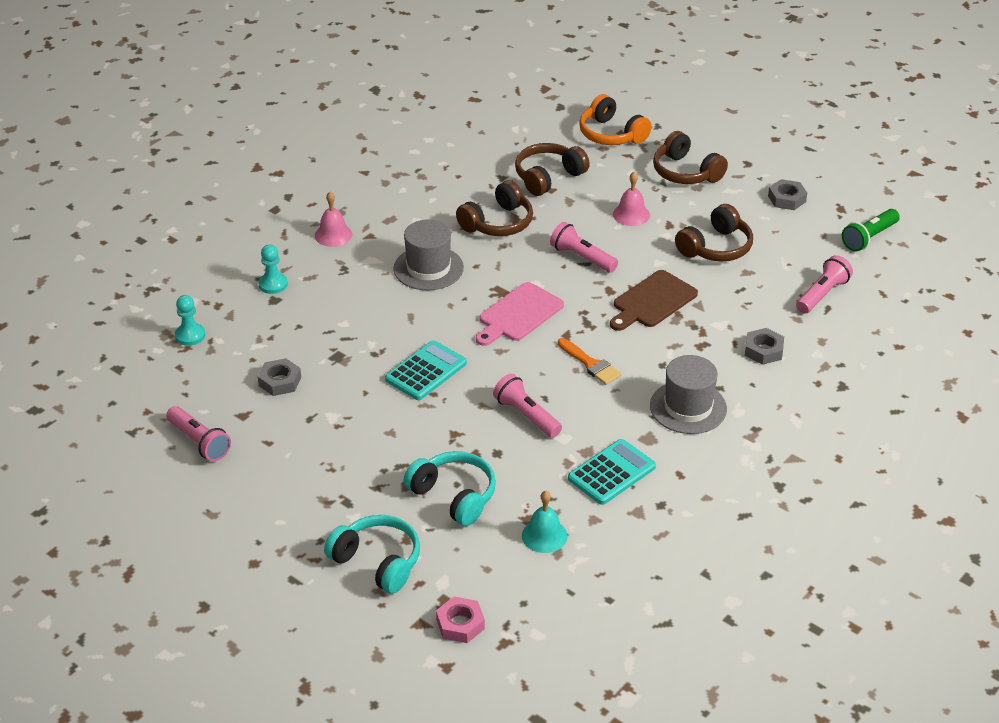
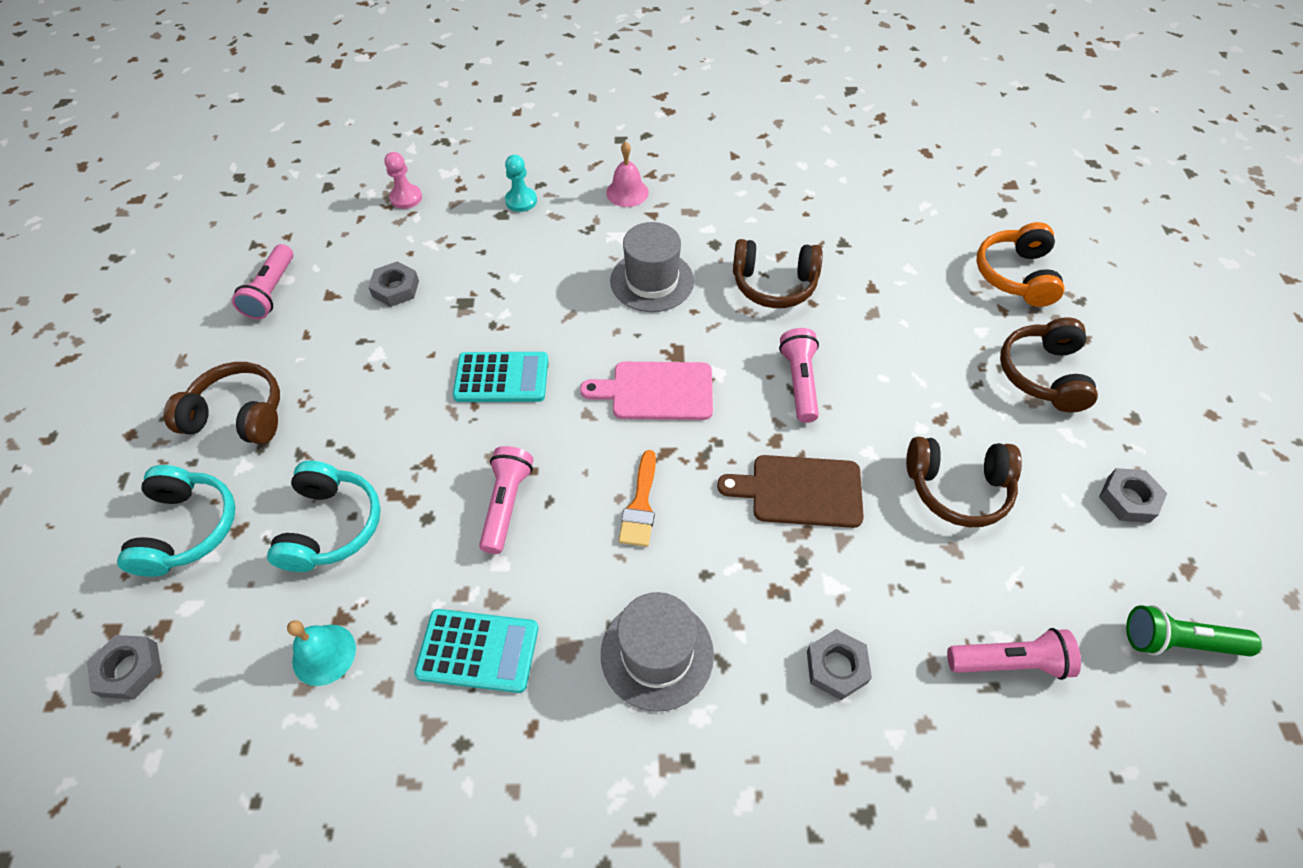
camera: 50 degrees right, 15 degrees up
(190, 335) = (406, 198): turquoise pawn -> pink pawn
(460, 624) = (129, 669): pink nut -> grey nut
(548, 177) = (887, 274): brown headphones -> brown headphones (238, 415)
(631, 214) = (915, 375): pink bell -> none

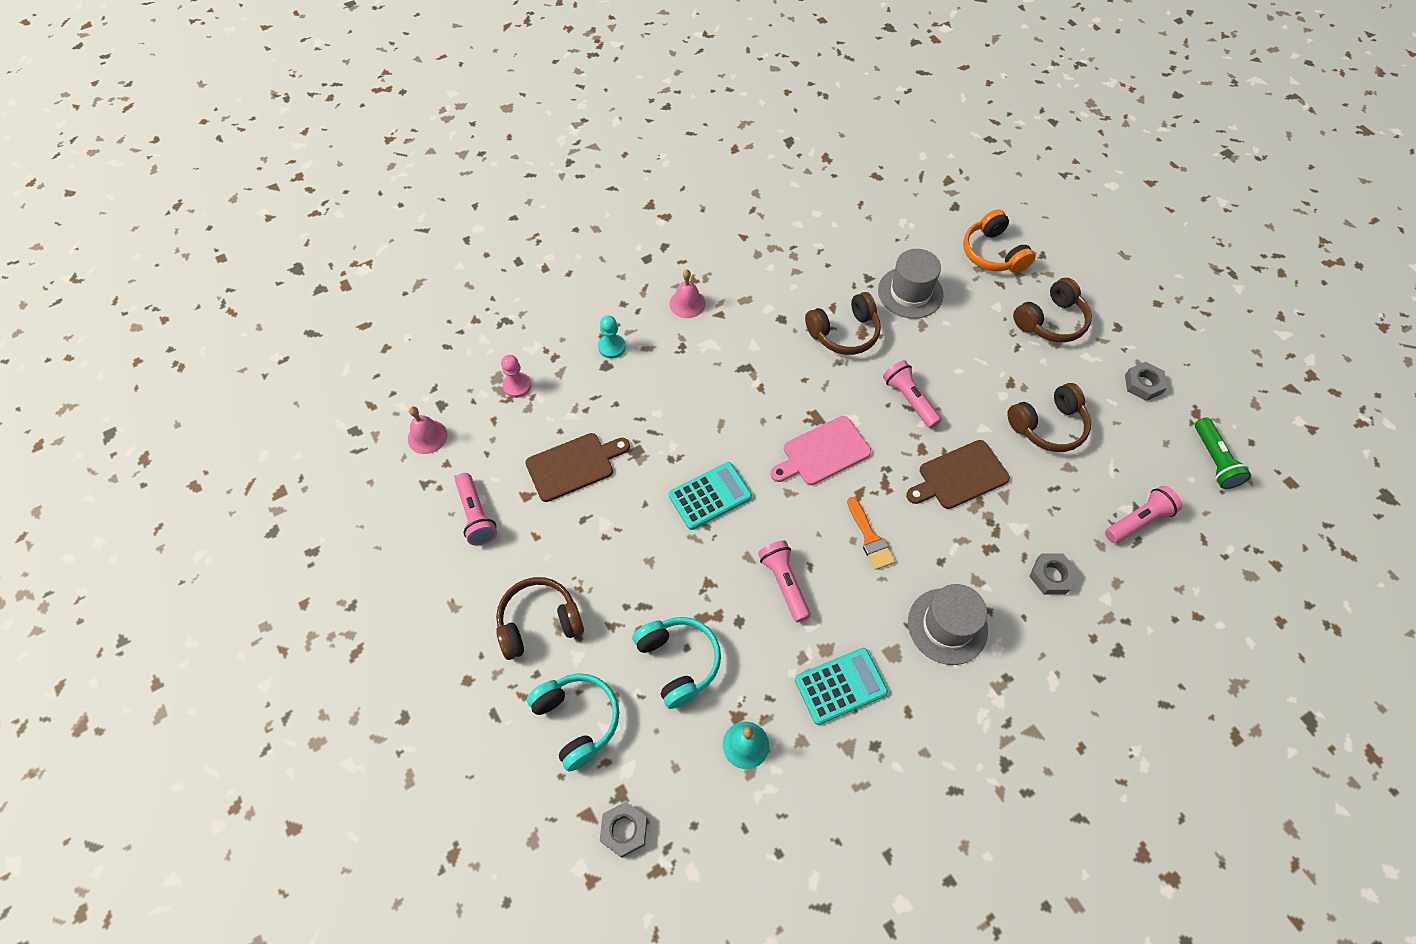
camera: 30 degrees left, 5 degrees up
(292, 207) = (427, 437): none -> pink bell
(395, 288) = (574, 465): grey nut -> brown cutting board
(652, 281) = (759, 369): grey hat -> grey hat (910, 292)
(1043, 374) = (1050, 321): brown headphones -> brown headphones turned 105 degrees counterclockwise
(1178, 641) = (1213, 460): green flashlight -> green flashlight turned 75 degrees counterclockwise

